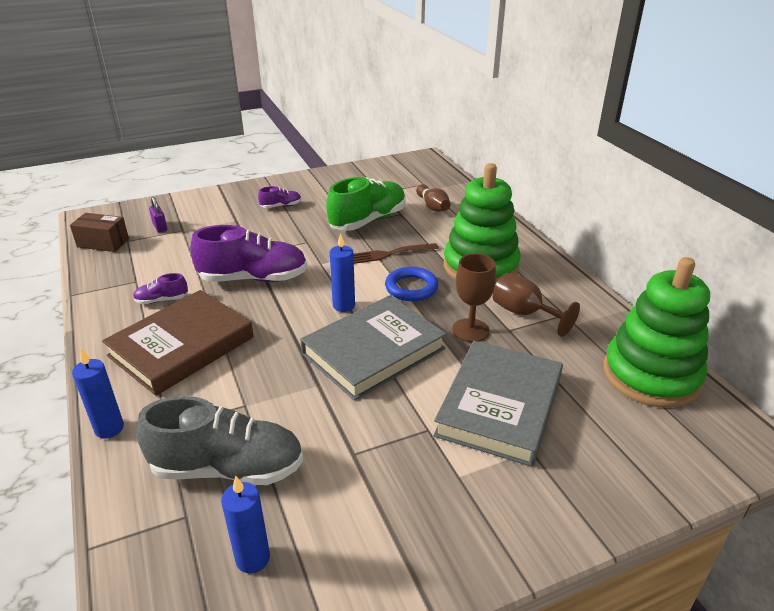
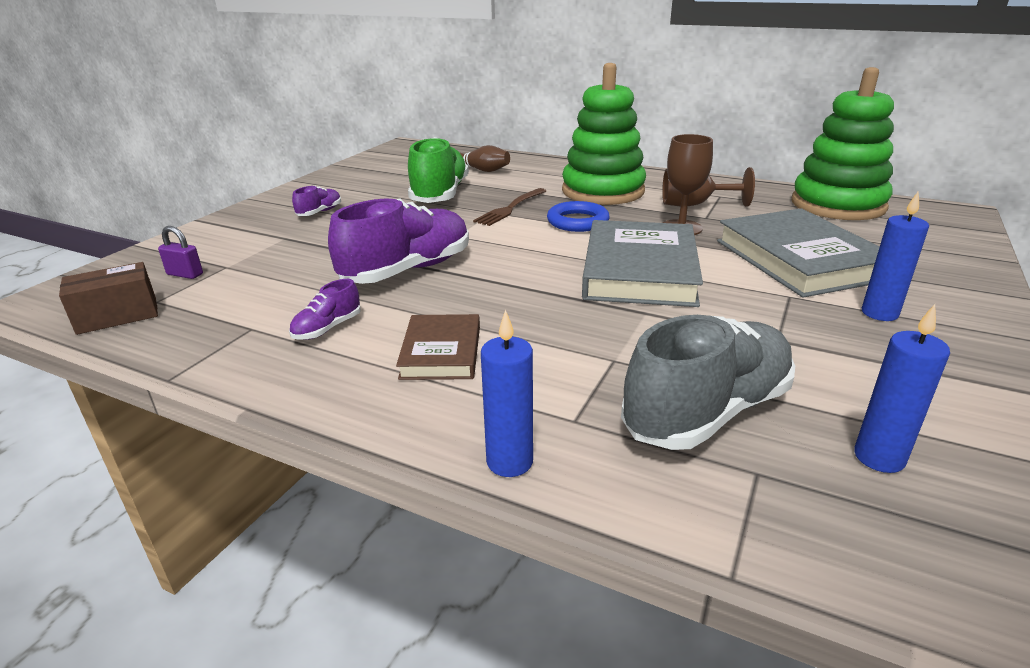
camera: 40 degrees left, 5 degrees down
(181, 346) = (441, 352): brown book -> brown book, size x0.55
(344, 306) = (545, 254): blue candle -> blue candle (879, 313)

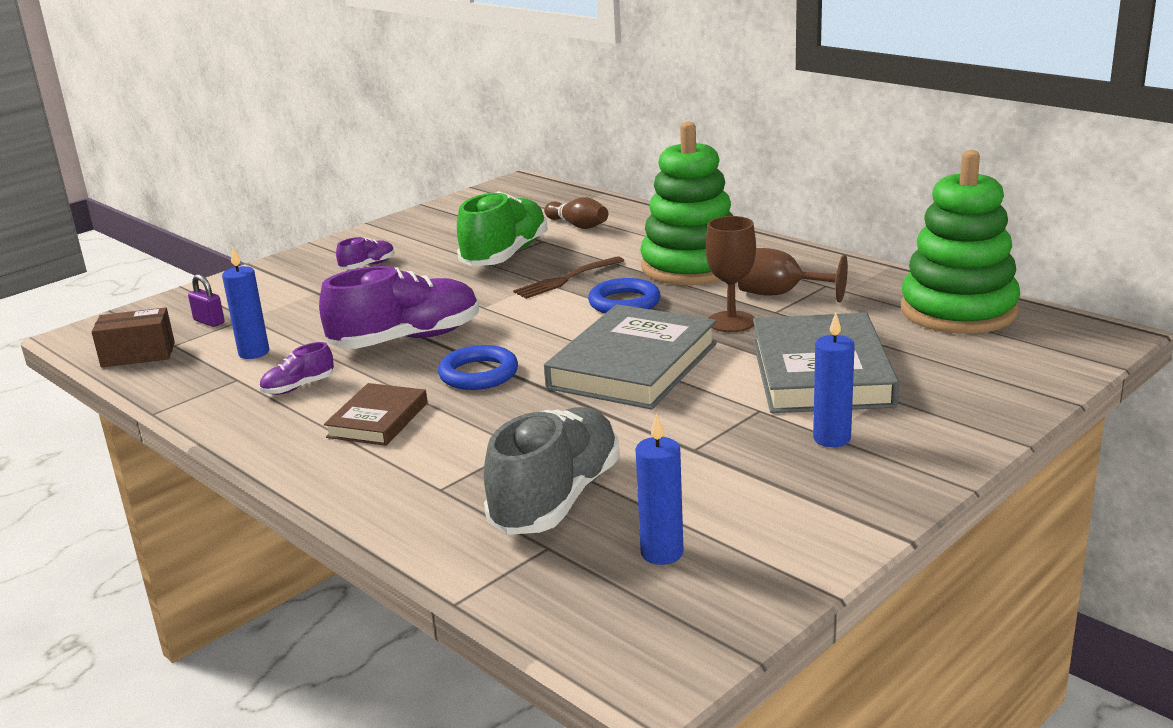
camera: 20 degrees right, 5 degrees down
(505, 294) = (478, 374): none -> blue ring
(509, 462) = (364, 509): blue candle -> blue candle (254, 353)
(707, 412) = (556, 499): grey shoe -> grey shoe turned 45 degrees counterclockwise

